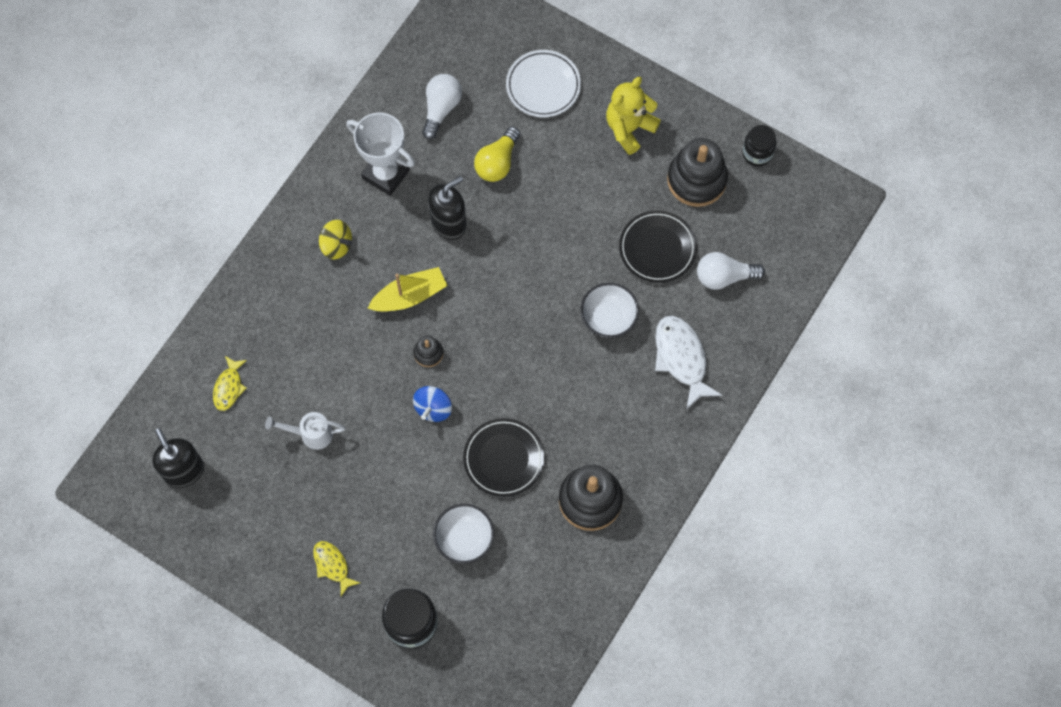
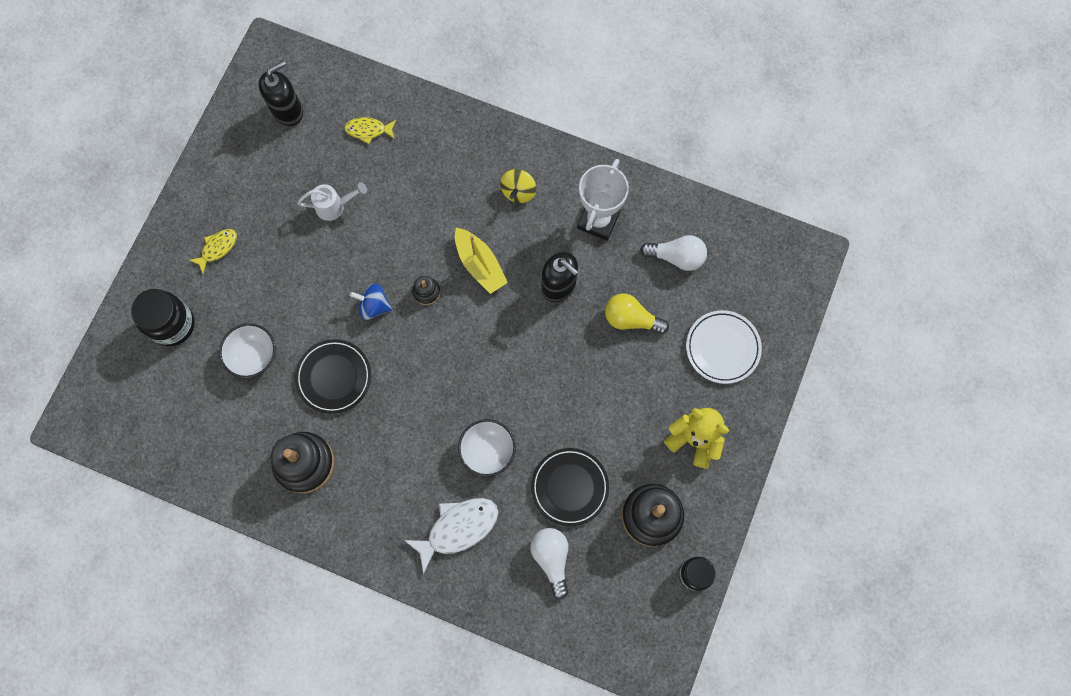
camera: 80 degrees right, 5 degrees up
(311, 434) = (335, 206): white watering can -> white watering can turned 90 degrees clockwise

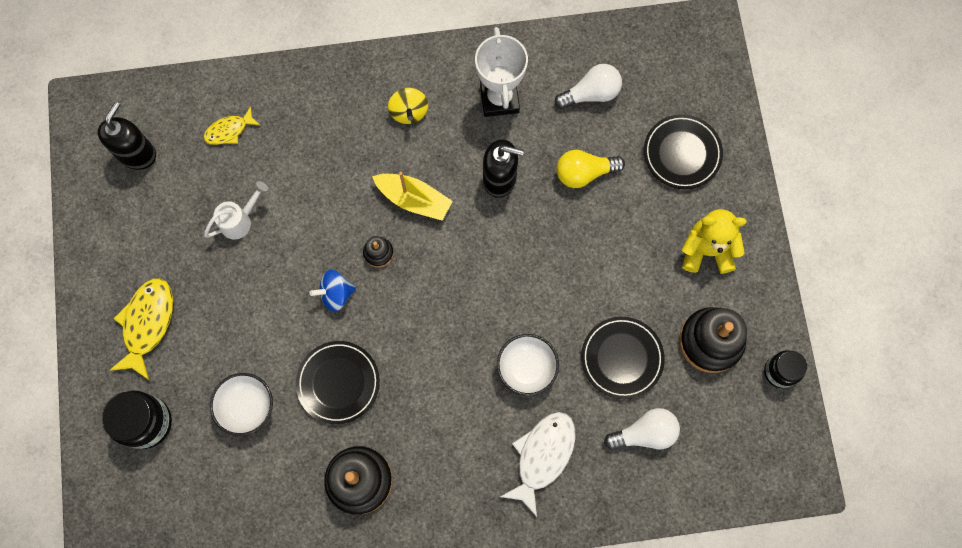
camera: 30 degrees left, 0 degrees up
(217, 248) = (147, 324): yellow fish -> yellow fish, size x1.71
(551, 558) = (645, 433): white light bulb -> white light bulb turned 120 degrees clockwise
(722, 348) = (682, 153): white plate -> black plate

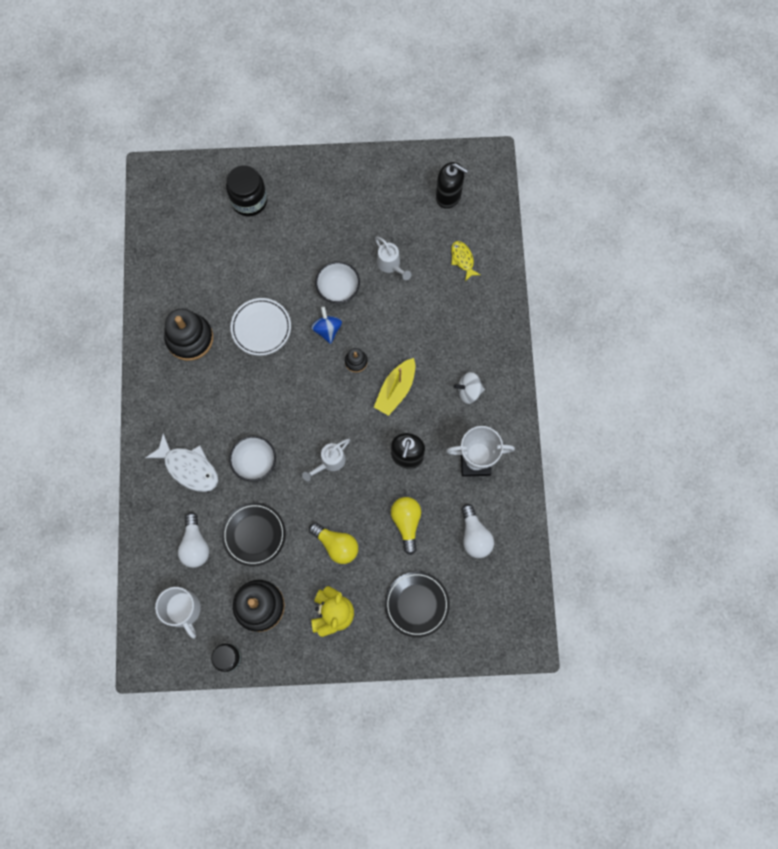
camera: 95 degrees right, 0 degrees up
(147, 324) = (319, 202): yellow fish -> none
(247, 407) = (251, 266): white bowl -> white bowl (338, 289)
(338, 383) = (261, 328): black plate -> white plate
(409, 112) = (468, 391): yellow spinning top -> white spinning top
(517, 273) = (329, 462): none -> white watering can
(622, 254) = (336, 545): none -> yellow light bulb
(730, 437) = (183, 610): none -> white mug

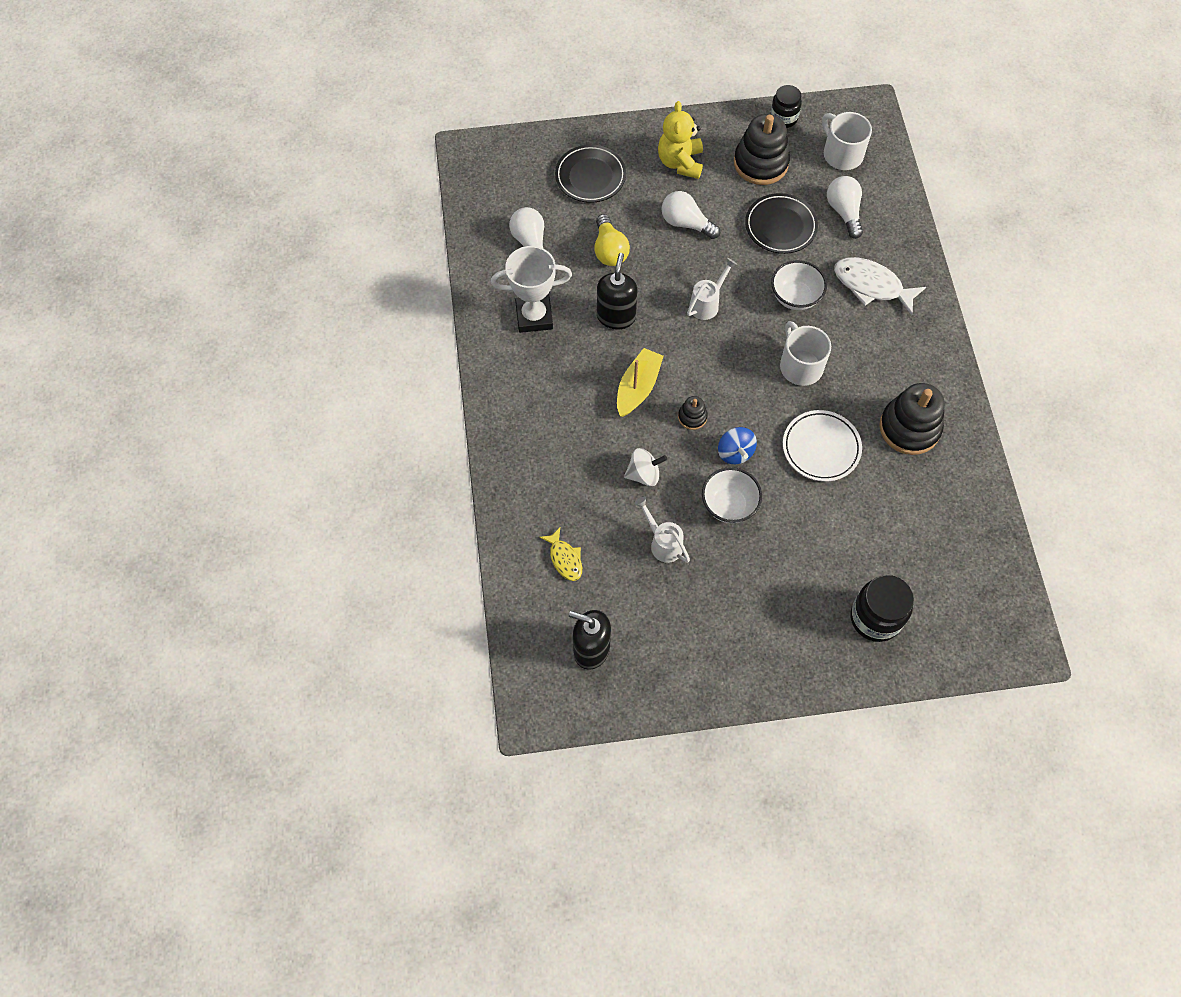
camera: 175 degrees right, 10 degrees down
(263, 398) = (800, 366): none -> white mug
(336, 545) = (686, 223): yellow light bulb -> white light bulb
(468, 391) = (546, 393): white spinning top -> white spinning top (644, 474)

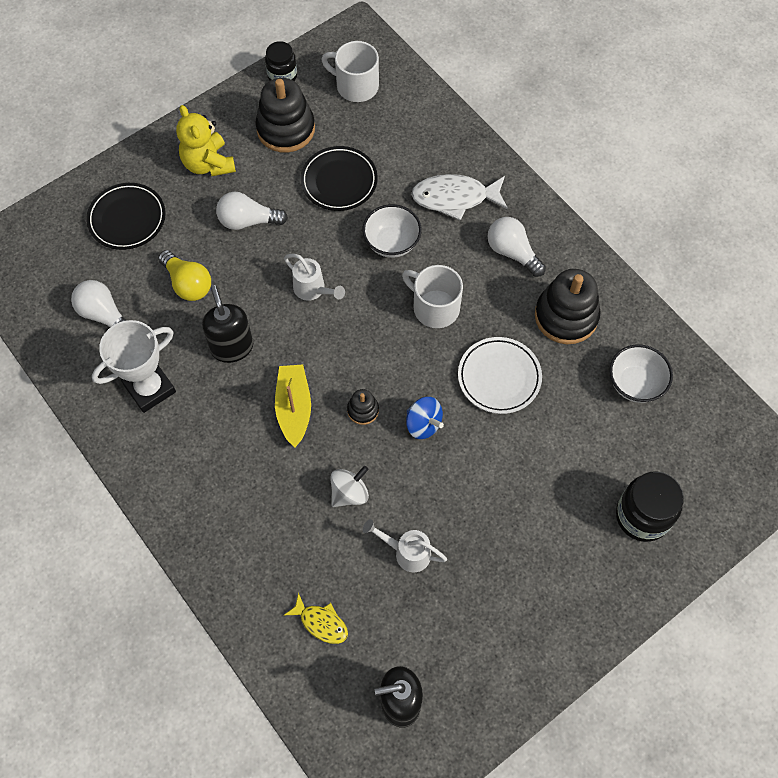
camera: 30 degrees left, 0 degrees up
(707, 303) = (313, 290): white watering can -> white watering can turned 120 degrees clockwise
(729, 505) = (447, 479): white bowl -> white bowl (635, 384)
(844, 212) = (389, 140): white light bulb -> white light bulb (512, 252)

